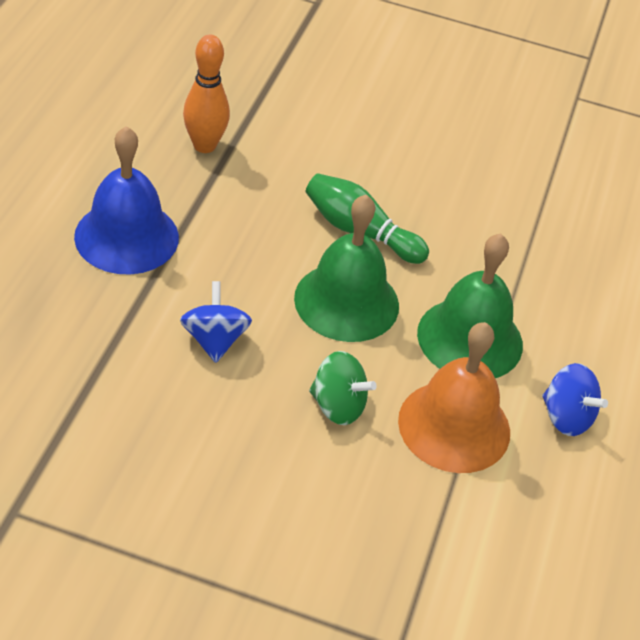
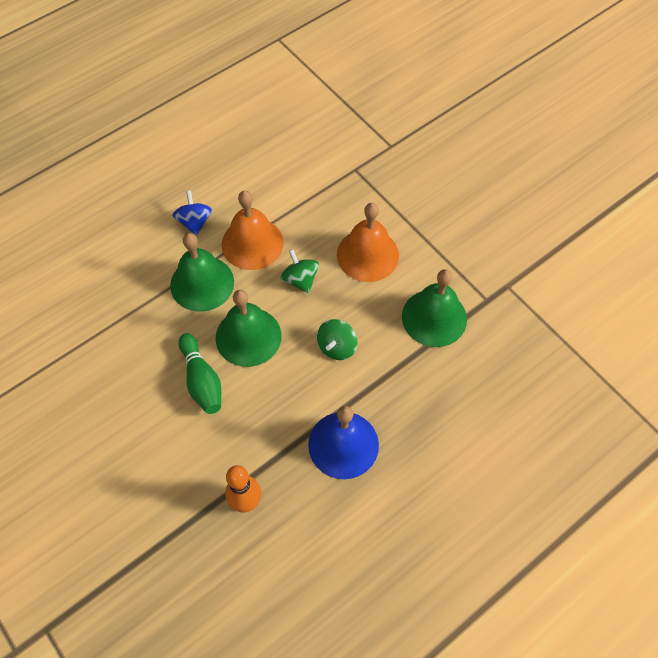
camera: 140 degrees left, 15 degrees up
(90, 443) = (434, 317): none -> green bell
(214, 340) = (337, 347): blue spinning top -> green spinning top
(262, 494) = (367, 255): none -> orange bell

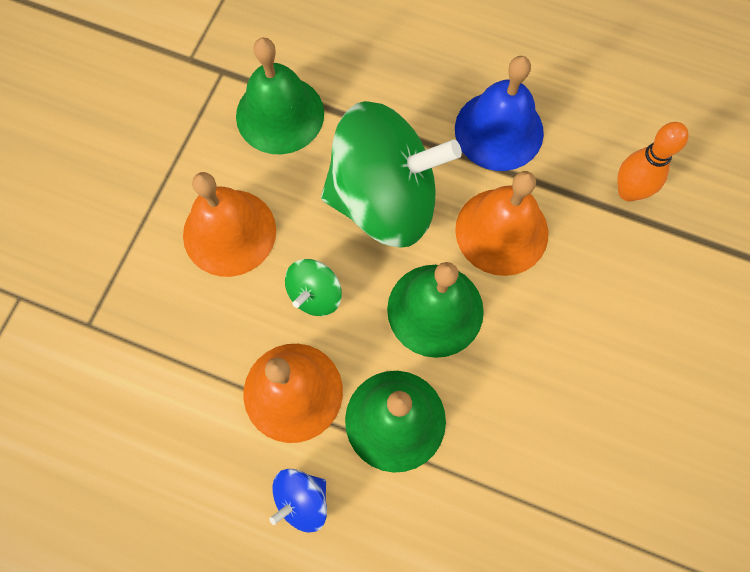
camera: 120 degrees left, 10 degrees up
(202, 380) = (528, 329): green bowling pin -> none
(271, 403) = (501, 231): none -> orange bell
(337, 347) = (384, 199): green spinning top -> green spinning top, size x2.35

